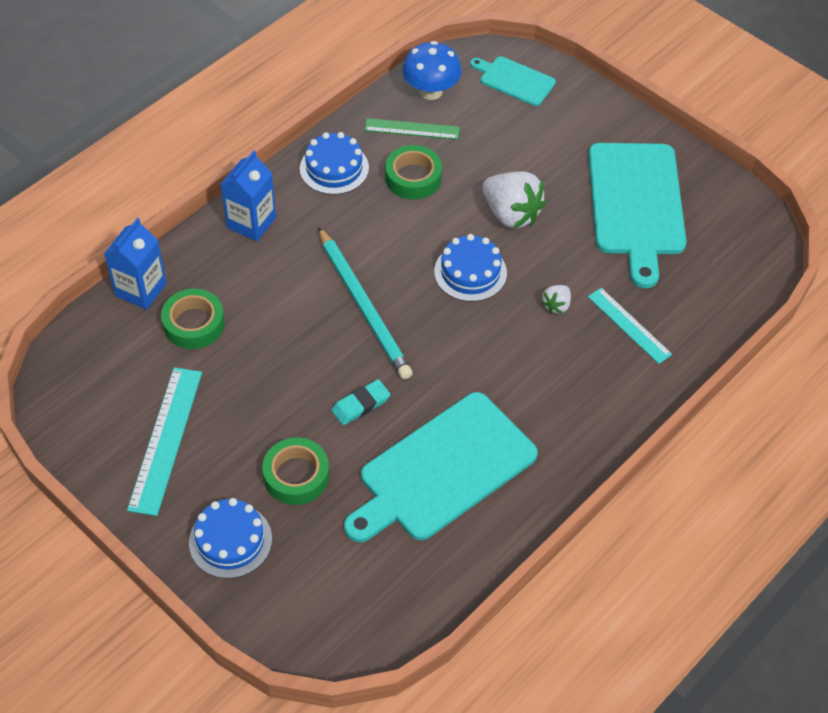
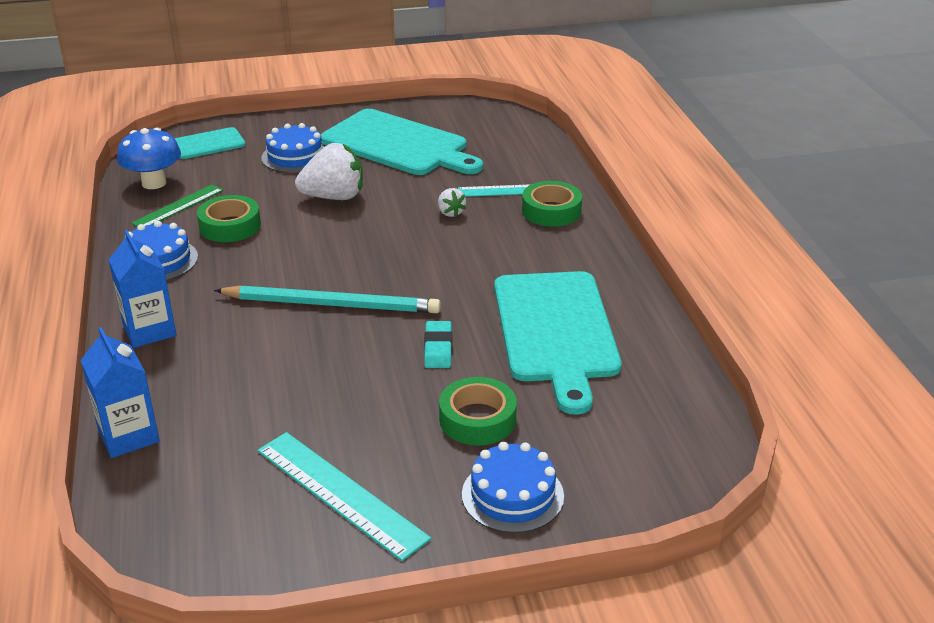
camera: 55 degrees left, 20 degrees down
(194, 324) = (220, 415): green tape -> green tape (551, 211)
(470, 272) = (367, 238): blue cake -> blue cake (295, 156)

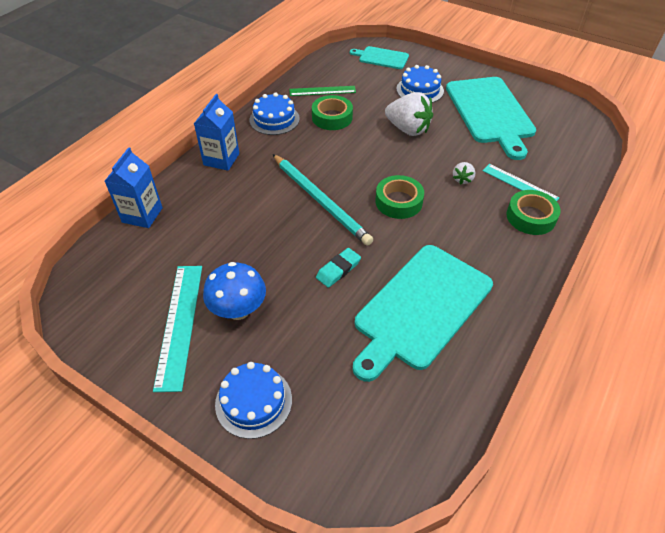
camera: 45 degrees right, 15 degrees up
(154, 183) = (328, 70): blue mushroom -> blue mushroom (238, 310)
(477, 419) = (299, 334): green tape -> green tape (398, 202)

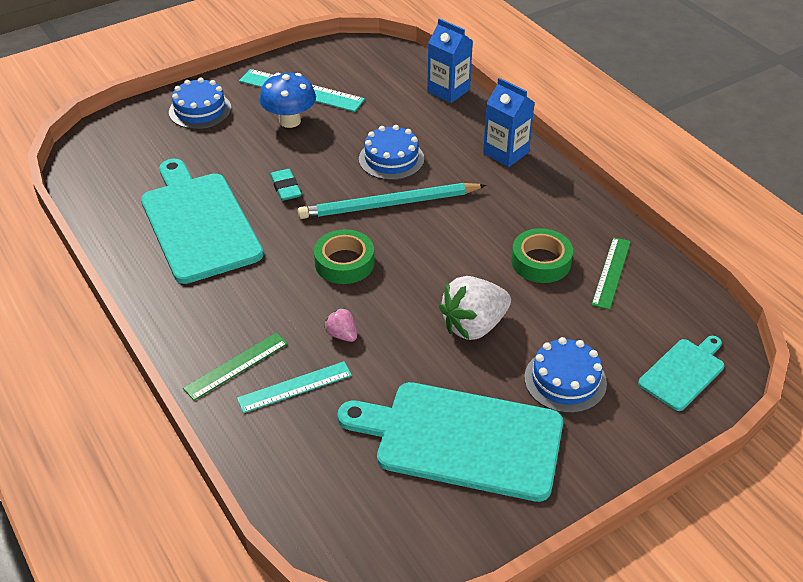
camera: 115 degrees right, 5 degrees down
(274, 119) = (564, 210): blue cake -> blue cake (391, 159)
(462, 179) = (342, 335): white strawberry -> pink strawberry
(531, 217) = (236, 366): green tape -> green ruler

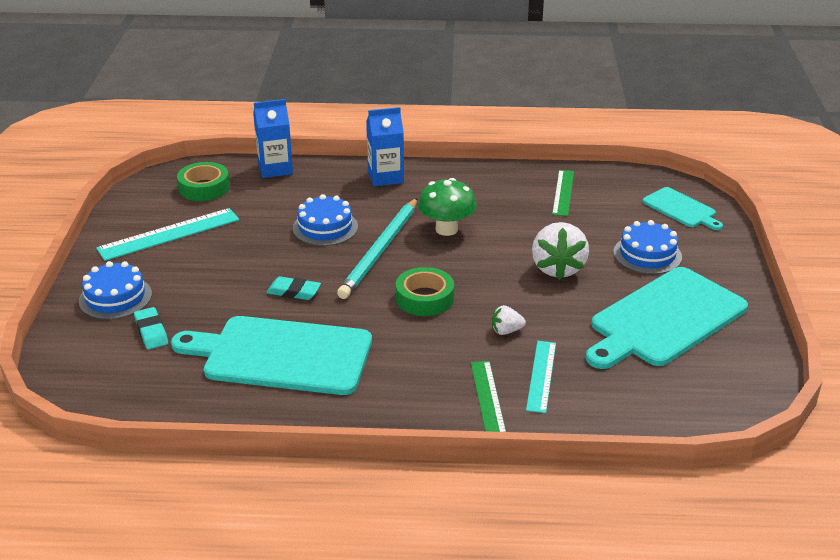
camera: 55 degrees left, 10 degrees down
(174, 147) = (151, 331): none -> turquoise eraser
(290, 121) = (204, 256): blue mushroom -> none
(342, 335) = (506, 331): pink strawberry -> white strawberry
(463, 226) = (446, 229): none -> green mushroom
(541, 261) = (522, 214): green tape -> green tape (204, 187)
(611, 272) = (563, 192): green ruler -> green ruler turned 45 degrees clockwise
(683, 372) = (681, 209): turquoise cutting board -> turquoise cutting board turned 150 degrees clockwise

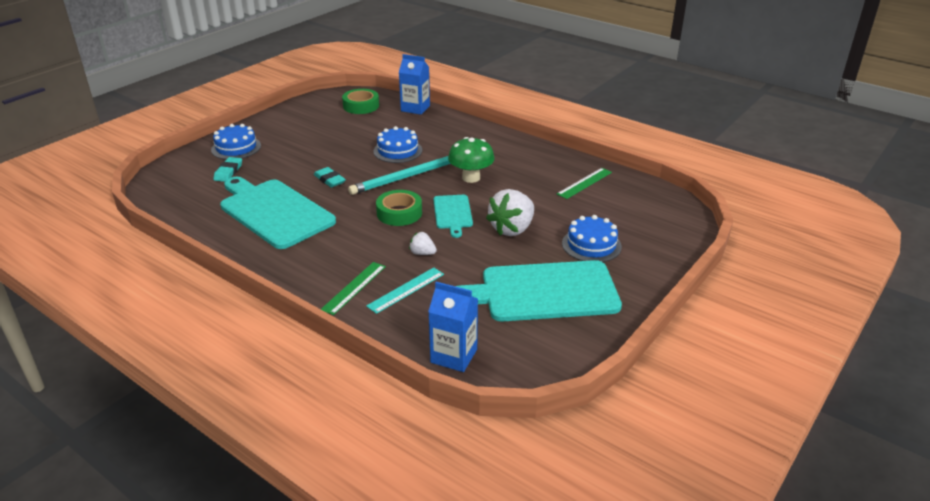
camera: 35 degrees right, 0 degrees up
(169, 234) = (308, 124): turquoise ruler -> none
(385, 177) = (475, 134): blue carton -> blue carton (454, 356)
(681, 209) = (662, 224): turquoise cutting board -> turquoise cutting board (453, 213)

